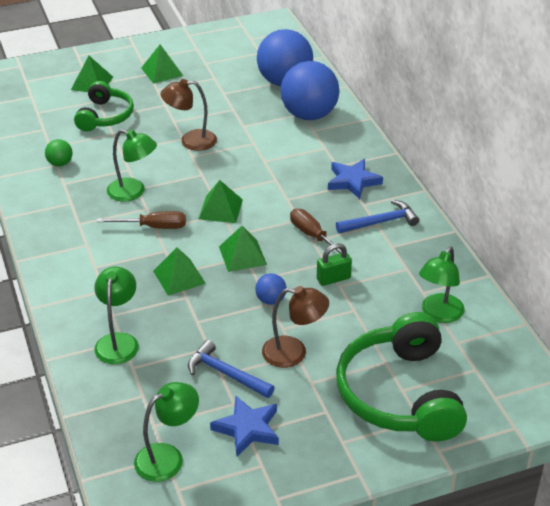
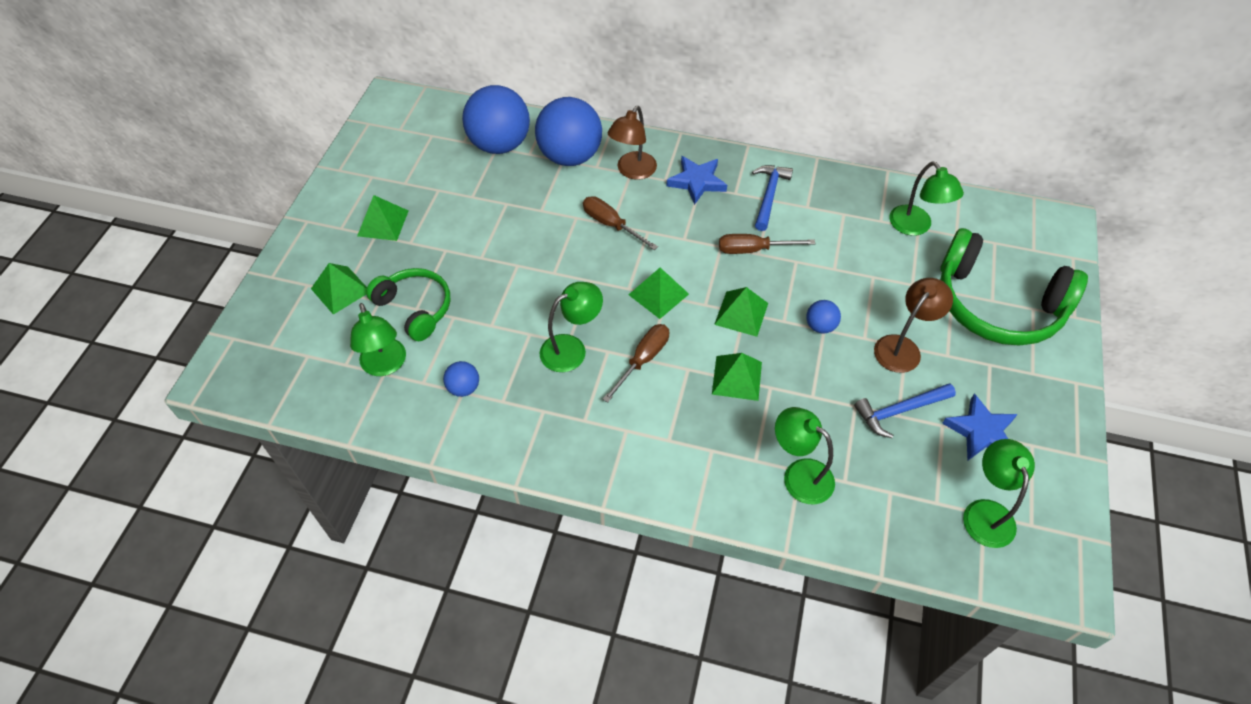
camera: 55 degrees left, 15 degrees up
(50, 127) = (385, 365): none -> green lamp
(60, 163) = (464, 388): green ball -> blue ball
(190, 141) = (528, 261): brown lamp -> brown lamp (632, 171)
(263, 161) = (611, 225): none -> brown screwdriver
(333, 278) = (822, 267): green padlock -> none

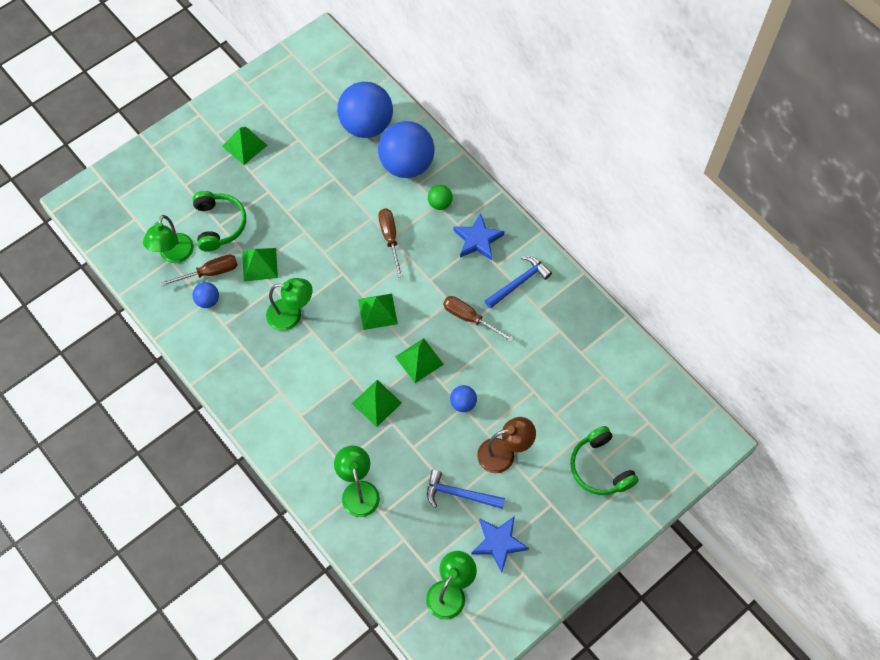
camera: 35 degrees right, 10 degrees up
(340, 290) = (184, 182): green pyramid -> green pyramid (259, 264)
(632, 171) = (440, 203): brown lamp -> green ball
(643, 360) = (328, 352): brown screwdriver -> brown screwdriver (210, 272)
(915, 227) = (602, 373): green lamp -> none
(996, 305) = (600, 468): green headphones -> green headphones, size x0.59

